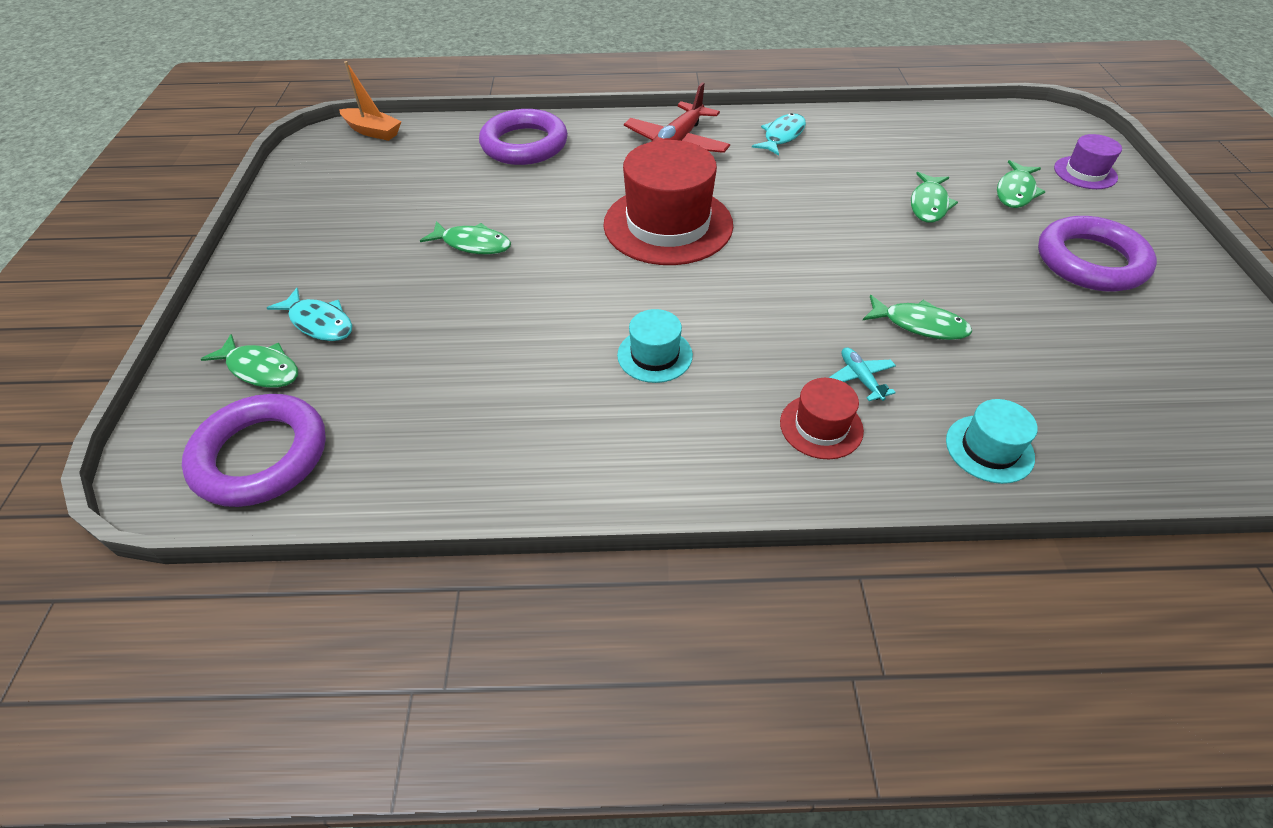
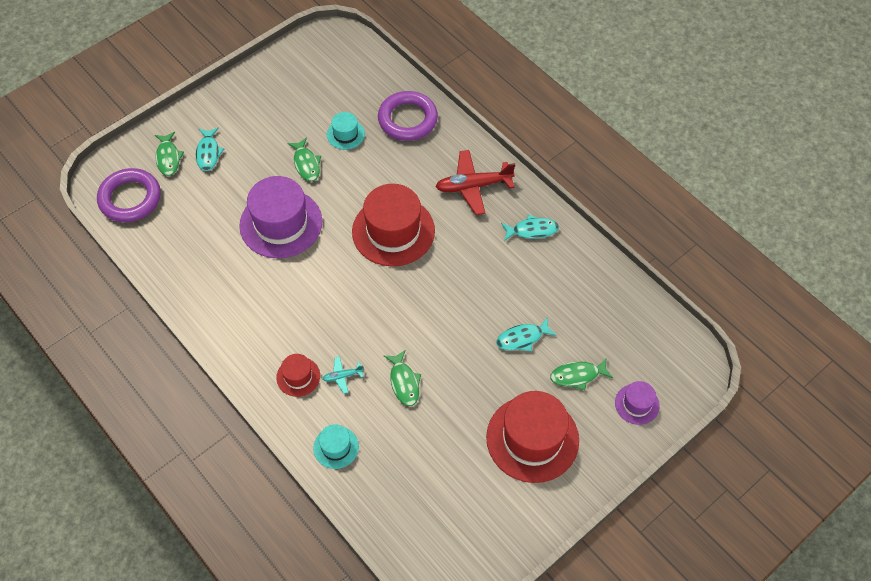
camera: 50 degrees right, 10 degrees up
(373, 131) = (357, 47): orange boat -> none
(534, 311) = (281, 223): none -> purple hat
(654, 355) = (291, 288): turquoise hat -> turquoise hat (345, 134)
(860, 378) = (342, 376): turquoise plane -> turquoise plane turned 135 degrees counterclockwise
(928, 204) = (522, 338): green fish -> turquoise fish
(1090, 261) = (532, 439): purple ring -> red hat

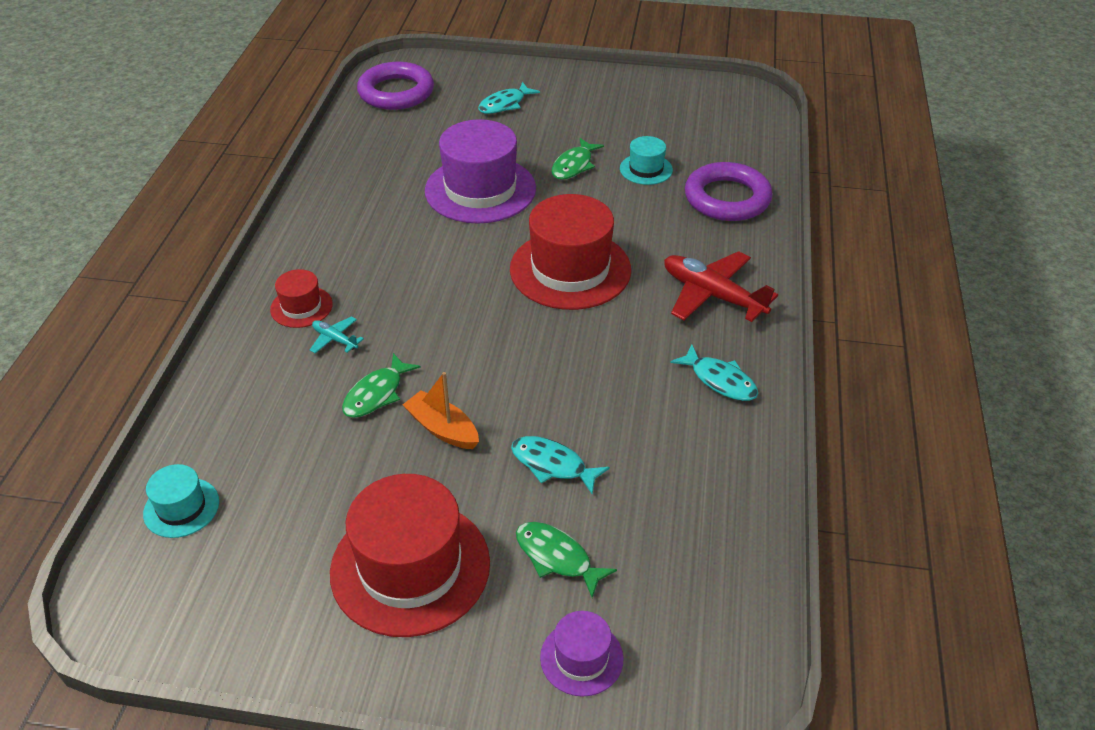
camera: 50 degrees right, 15 degrees down
(168, 158) = (468, 87): green fish -> none
(336, 447) = (234, 388): turquoise hat -> turquoise hat (181, 507)
(456, 369) = (442, 429): none -> orange boat

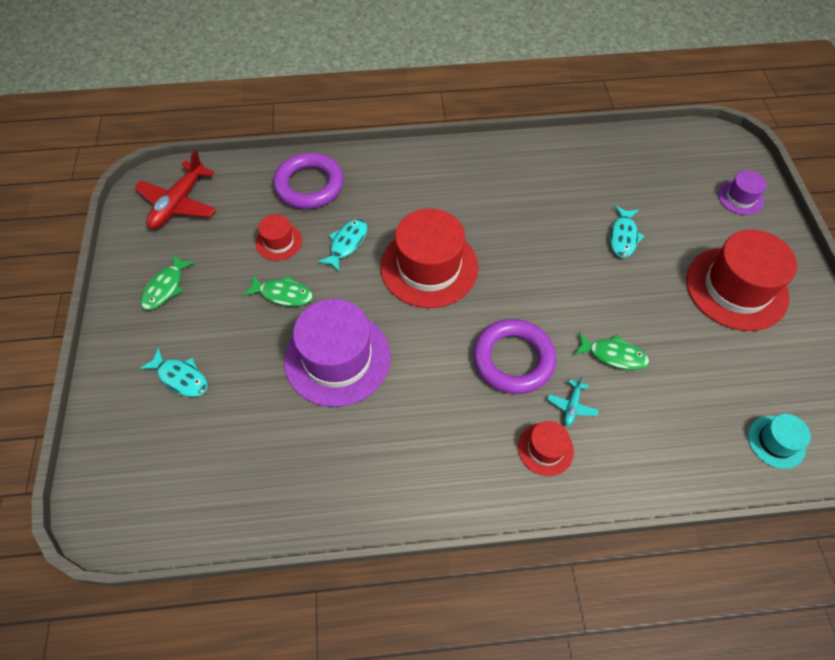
camera: 105 degrees left, 15 degrees up
(396, 92) = (164, 498): purple ring -> purple ring (513, 359)
(442, 429) = (624, 303): orange boat -> none
(557, 557) = (687, 220): green fish -> green fish (165, 287)
(646, 169) = (279, 242): turquoise hat -> red hat
(712, 295) = (429, 180): red plane -> red plane (178, 203)
(720, 380) = (512, 167): turquoise fish -> turquoise fish (347, 244)

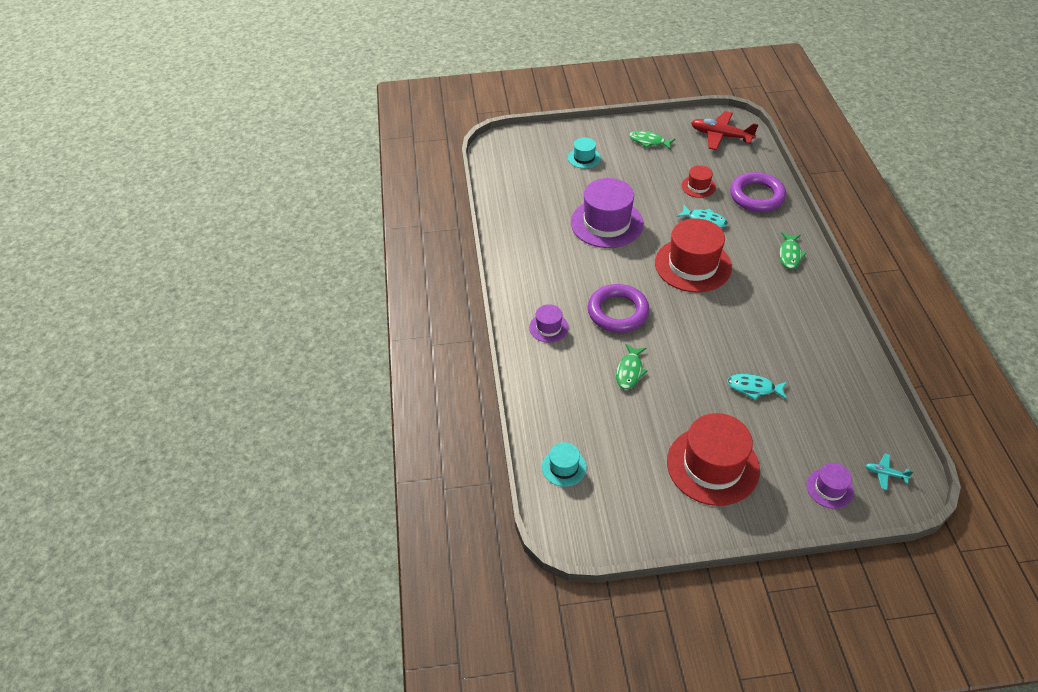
camera: 90 degrees right, 10 degrees down
(180, 377) = (584, 158): turquoise fish -> turquoise hat
(283, 294) = (653, 193): green fish -> green fish (790, 255)
(545, 449) = (548, 327): red hat -> purple hat
(572, 406) = (583, 343): turquoise plane -> turquoise plane (885, 474)

